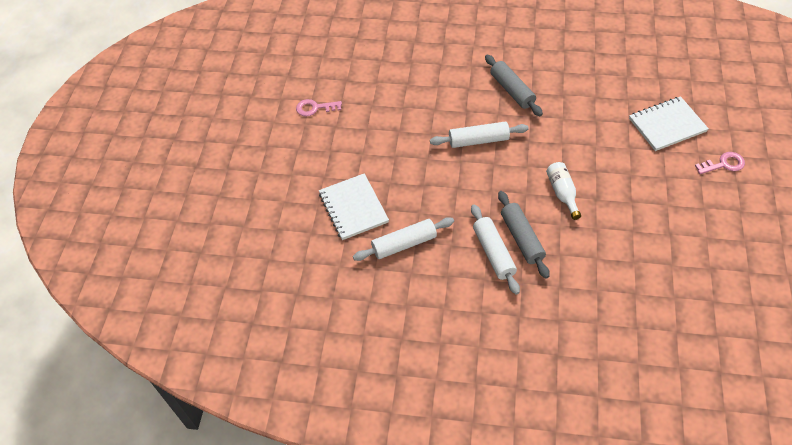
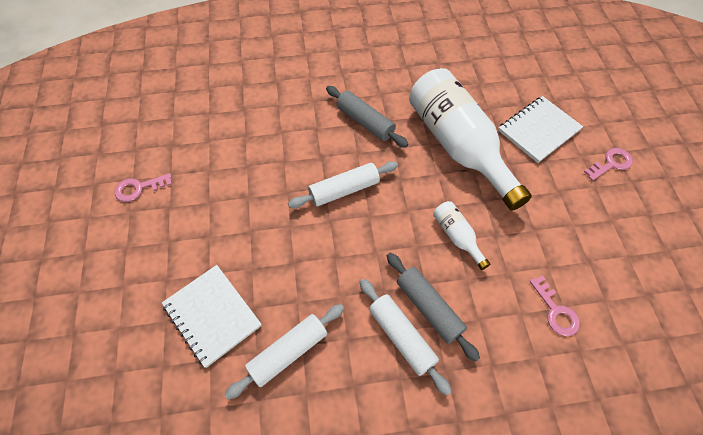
camera: 20 degrees left, 5 degrees up
(588, 125) = (458, 146): none -> white bottle
(626, 263) = (555, 311): none -> pink key

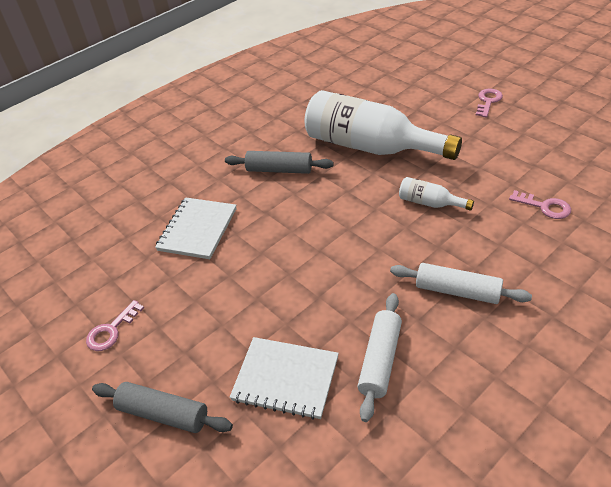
camera: 30 degrees left, 15 degrees down
(344, 190) = (309, 223): white rolling pin -> none
(428, 308) = (457, 260): grey rolling pin -> grey rolling pin (163, 413)
(539, 130) = (419, 107): white notebook -> white notebook (197, 229)

